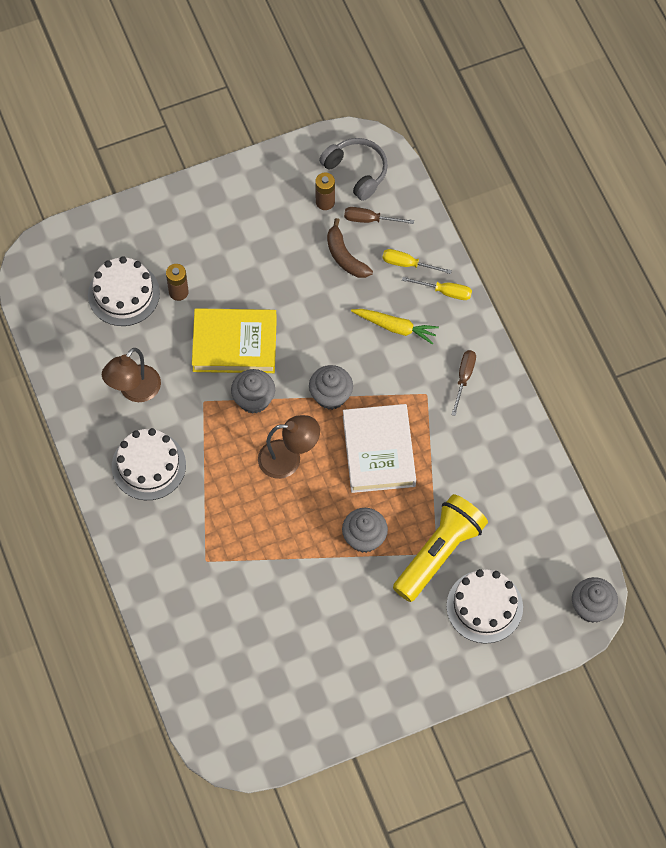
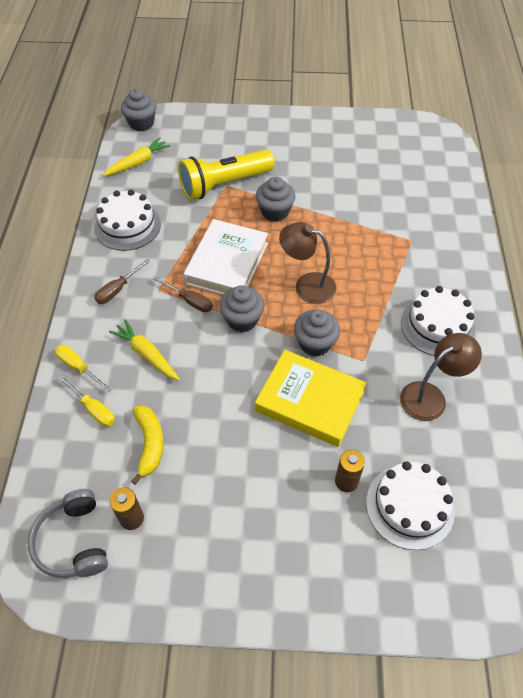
camera: 155 degrees left, 10 degrees down
(345, 257) = (150, 444): brown banana -> yellow banana
(370, 219) = (98, 474): brown screwdriver -> brown screwdriver (189, 301)
(484, 606) = (213, 146): white cake -> white cake (127, 226)
(553, 543) = (137, 163): none -> yellow carrot

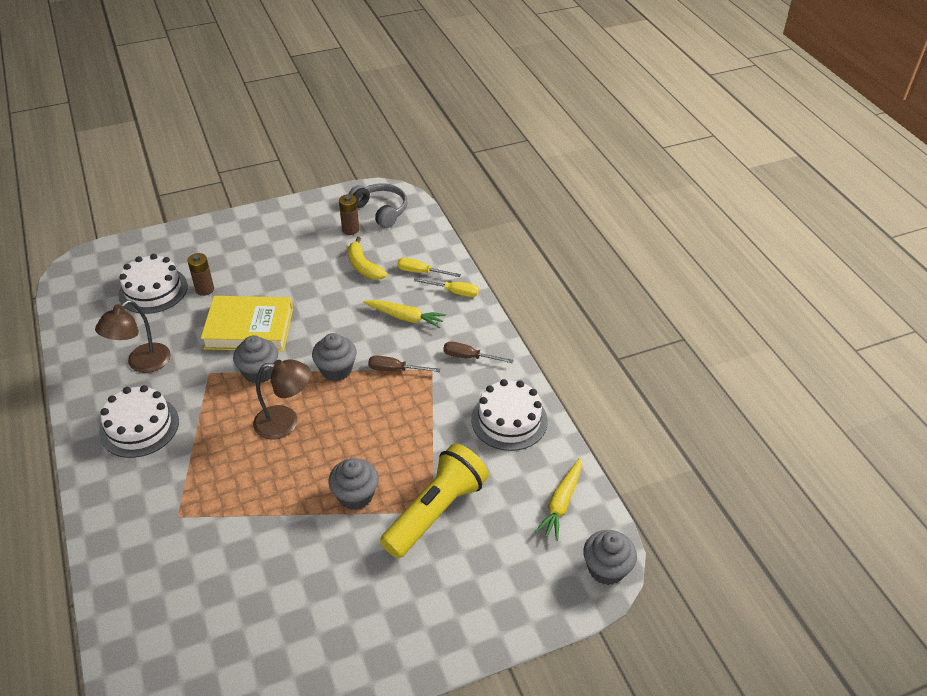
camera: 155 degrees right, 10 degrees down
(118, 289) = (469, 357): brown screwdriver -> brown screwdriver turned 90 degrees counterclockwise
(227, 263) = (379, 416): white book -> none

